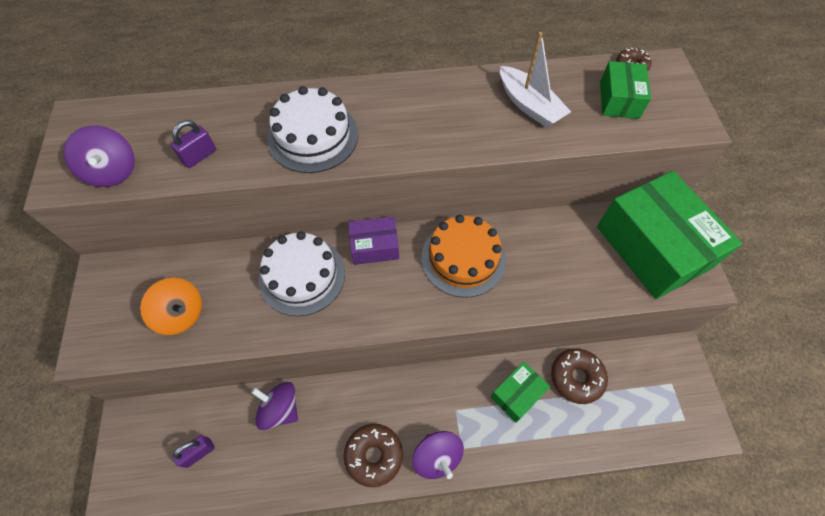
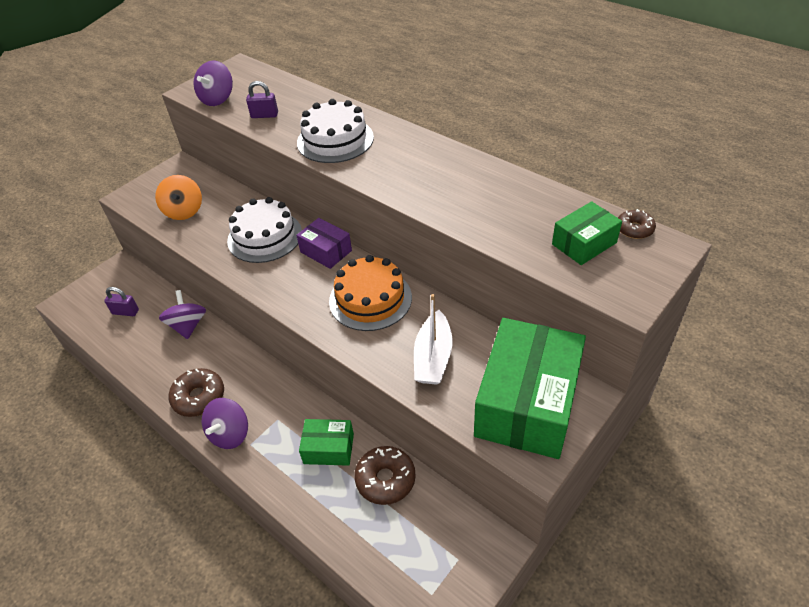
camera: 50 degrees right, 15 degrees down
(529, 105) = (502, 204): white boat -> white boat (433, 357)

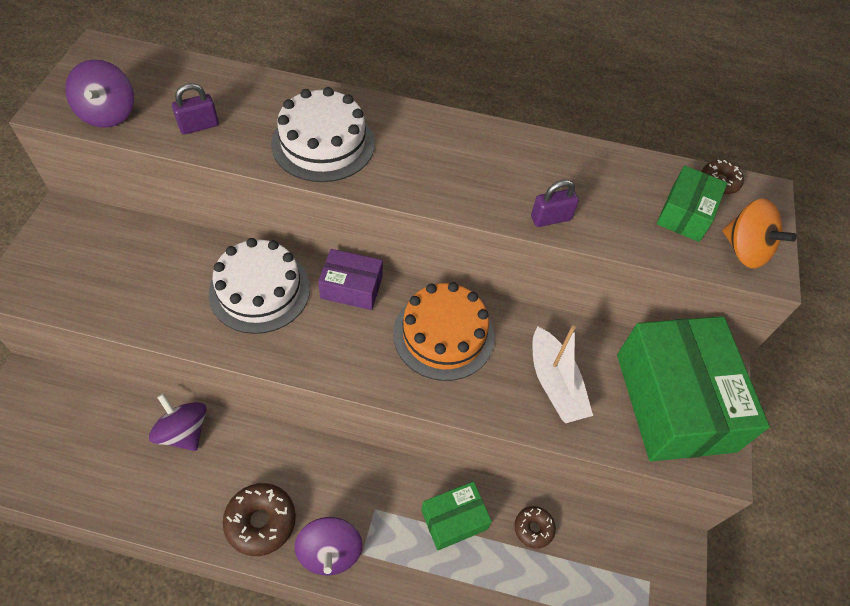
camera: 35 degrees left, 10 degrees up
(125, 312) = (79, 444): purple padlock -> purple padlock (550, 218)
(184, 211) = (119, 285): orange spinning top -> orange spinning top (744, 250)
(385, 479) = (533, 528): brown donut -> brown donut, size x0.59

